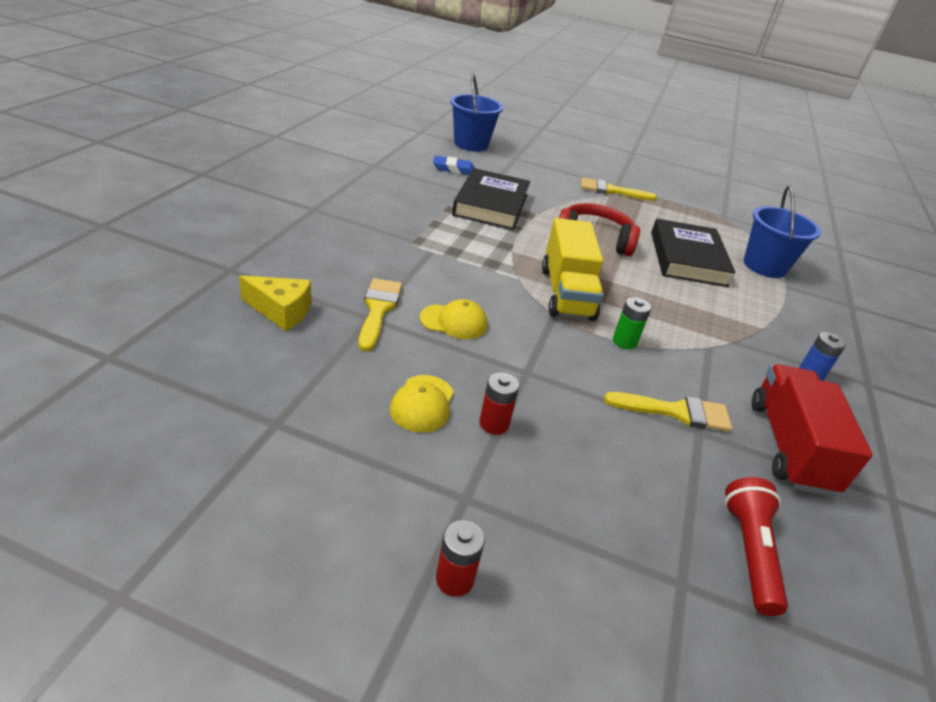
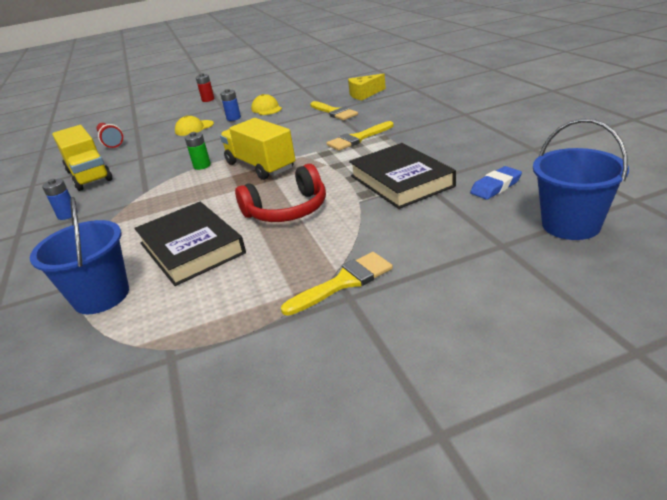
camera: 150 degrees right, 5 degrees down
(454, 322) = (296, 126): yellow cap -> yellow cap (194, 128)
(494, 424) = (233, 118): red battery -> blue battery
(676, 412) = (155, 157): yellow brush -> yellow brush (358, 138)
(789, 446) = (89, 175): red truck -> yellow truck

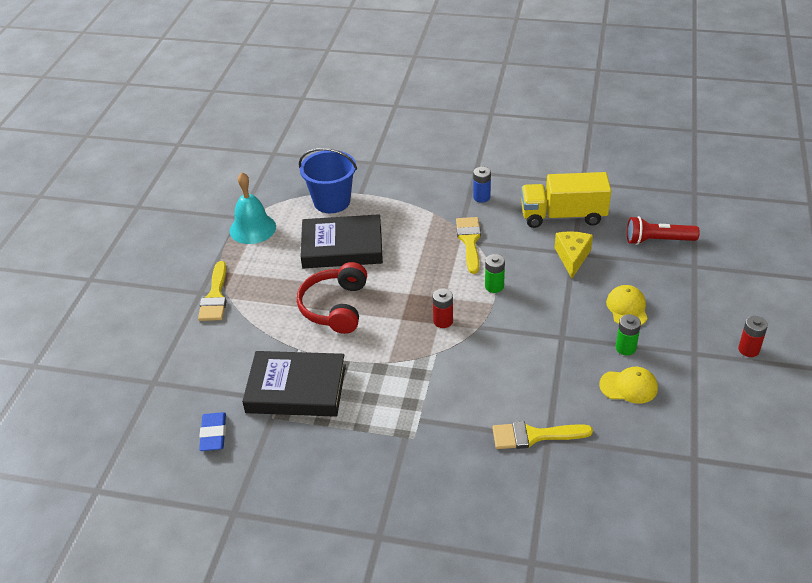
camera: 120 degrees right, 10 degrees up
(192, 329) = (252, 228): none -> turquoise bell
(233, 118) = (625, 348): blue battery -> green battery
(260, 166) = (443, 321): yellow truck -> red battery
(358, 138) = (424, 412): yellow brush -> yellow brush (469, 241)
(364, 94) = (573, 499): yellow cheese -> yellow cheese (572, 257)
(571, 225) = (124, 430): blue bucket -> none

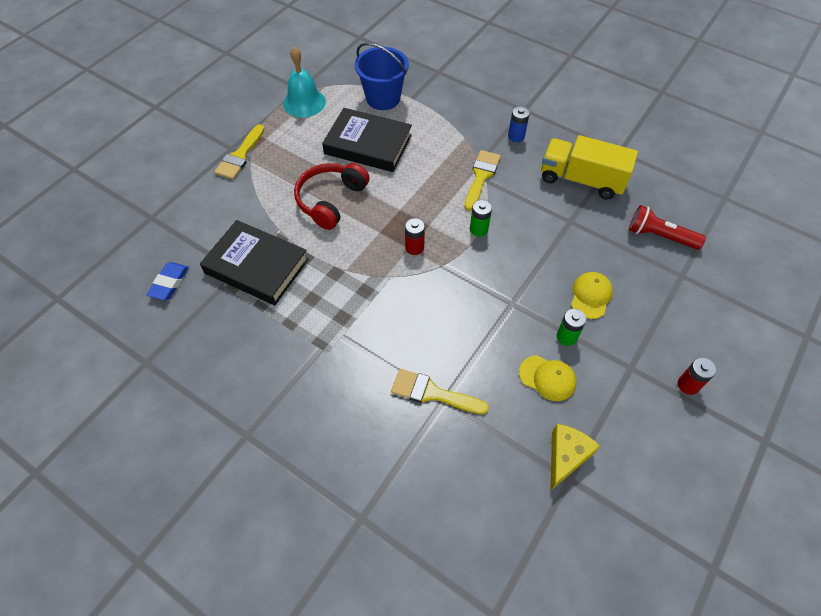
camera: 20 degrees right, 15 degrees up
(572, 257) = (567, 225): yellow cheese -> yellow cheese (566, 457)

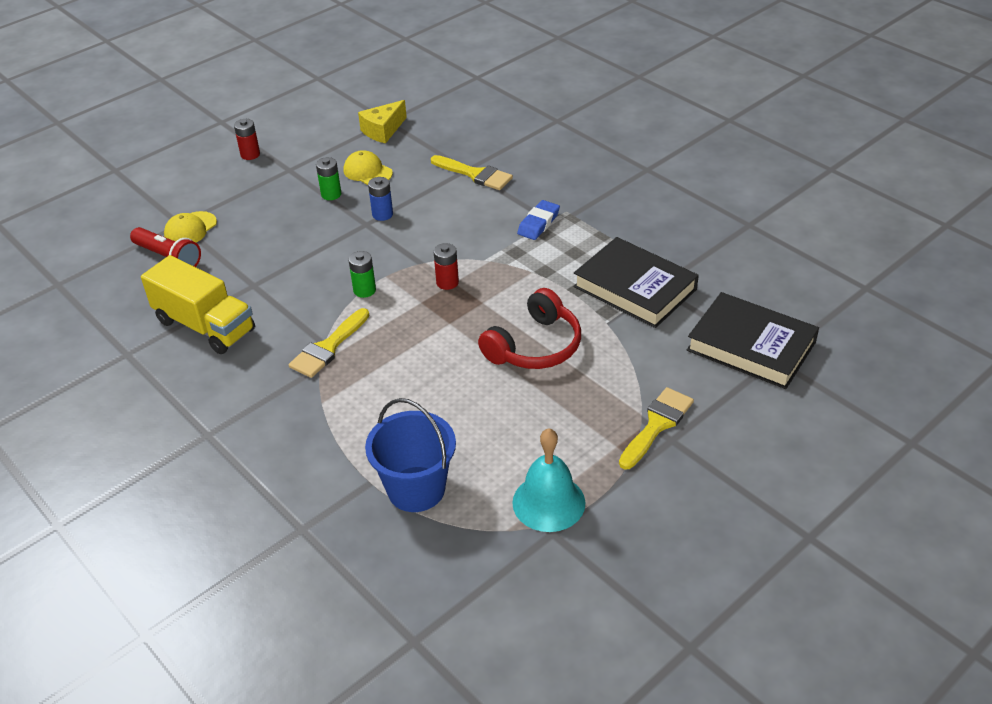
camera: 165 degrees left, 15 degrees down
(169, 283) = (736, 285): blue eraser -> blue eraser (538, 223)
(368, 144) = (464, 414): black book -> black book (751, 346)
(516, 136) = (248, 394): blue battery -> blue battery (382, 214)
(590, 296) = (285, 219): yellow cap -> yellow cap (190, 229)

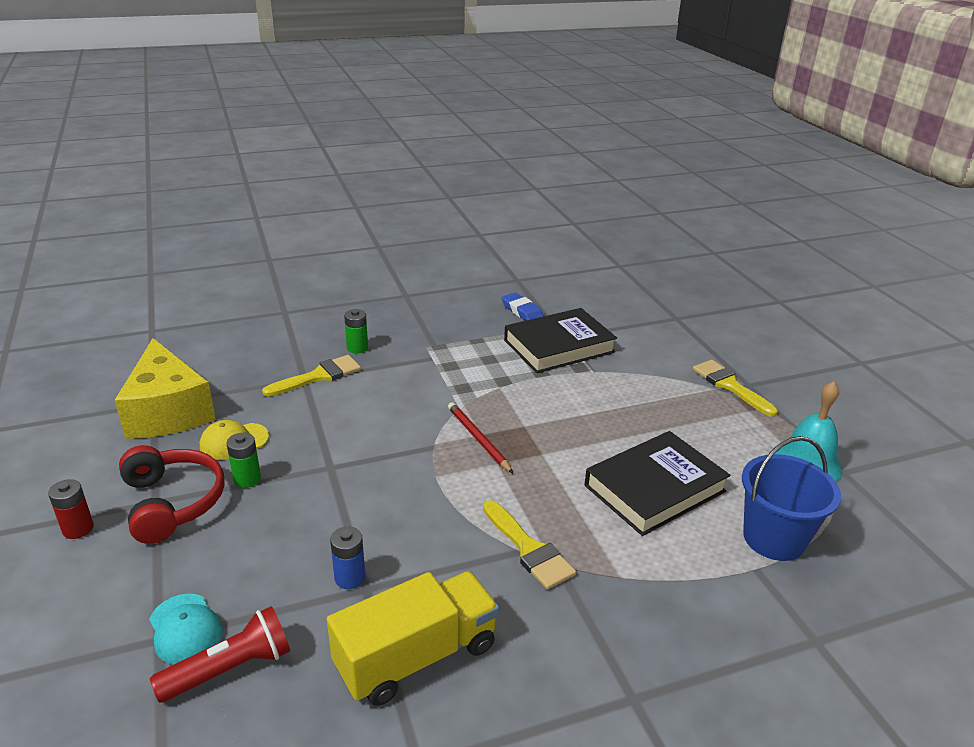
camera: 70 degrees left, 10 degrees down
(190, 229) = (185, 629): yellow cap -> turquoise cap
(364, 290) = (448, 497): green battery -> green battery (357, 348)
(382, 214) = (325, 451): blue battery -> blue battery (350, 578)
(383, 130) = (168, 411): yellow cheese -> yellow cheese, size x1.78
(447, 282) = (478, 439): red battery -> red pencil
(535, 346) = (604, 415): red headphones -> red headphones (172, 502)
(538, 223) = (431, 364): blue eraser -> blue eraser (522, 311)
(751, 346) = (658, 322): black book -> black book (654, 488)

